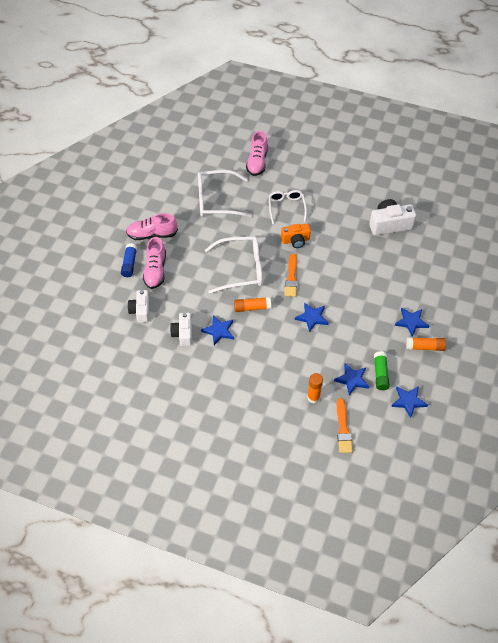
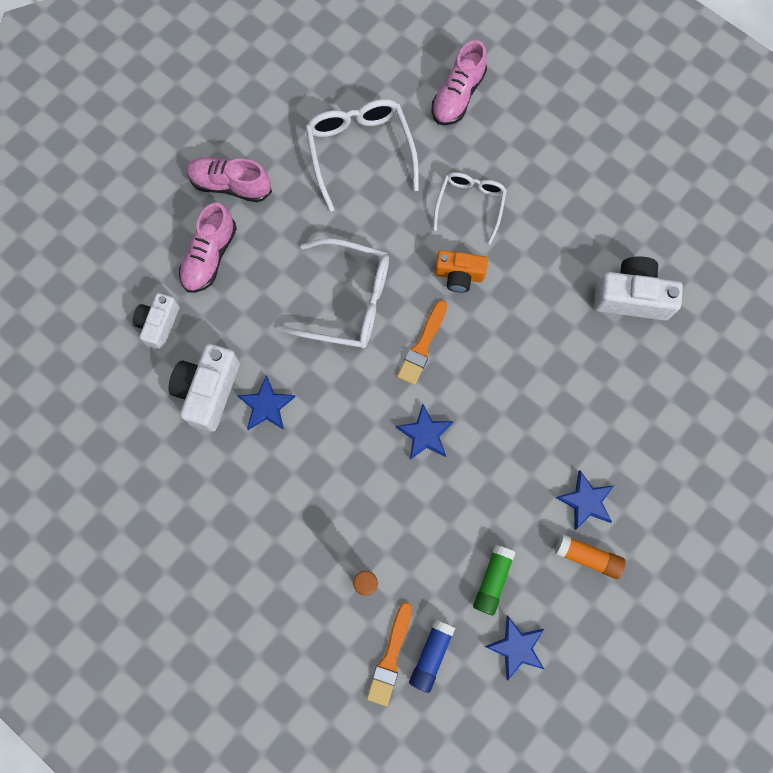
camera: 20 degrees right, 20 degrees up
(129, 264) = (174, 229): blue glue stick -> blue glue stick (431, 654)
(183, 334) = (208, 391): white camera -> white camera, size x1.52
(217, 200) = (360, 152): white glasses -> white glasses turned 60 degrees clockwise
(252, 307) = (336, 381): orange glue stick -> none
(352, 380) = (442, 574): blue star -> none

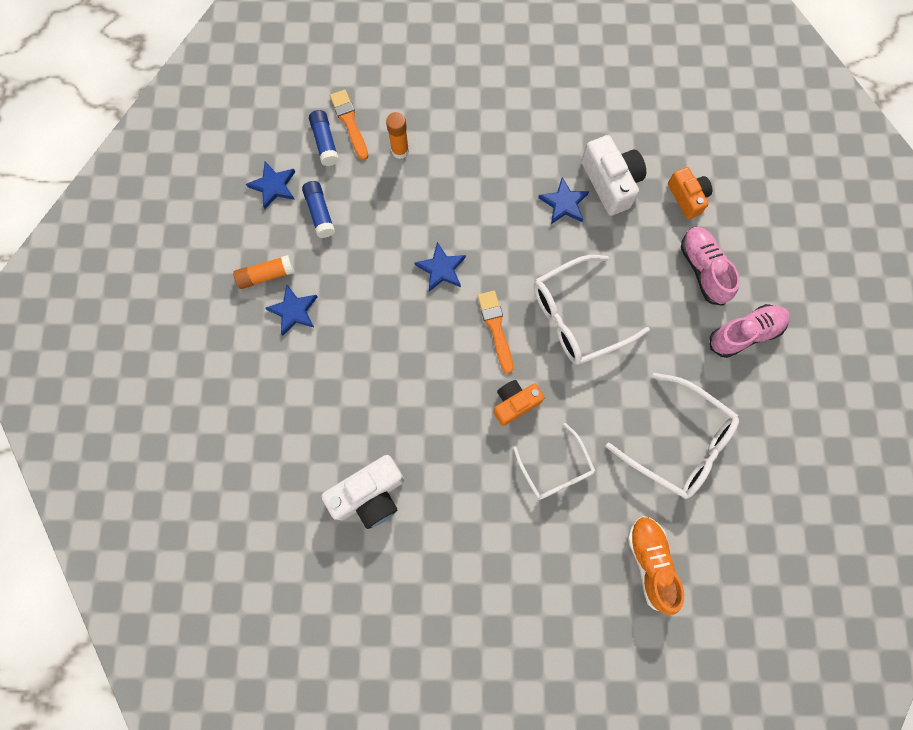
camera: 140 degrees right, 0 degrees up
(159, 324) = (687, 197): white camera -> orange camera
(458, 96) = (650, 563): pink shoe -> orange shoe
(492, 580) = (320, 213): green glue stick -> blue glue stick

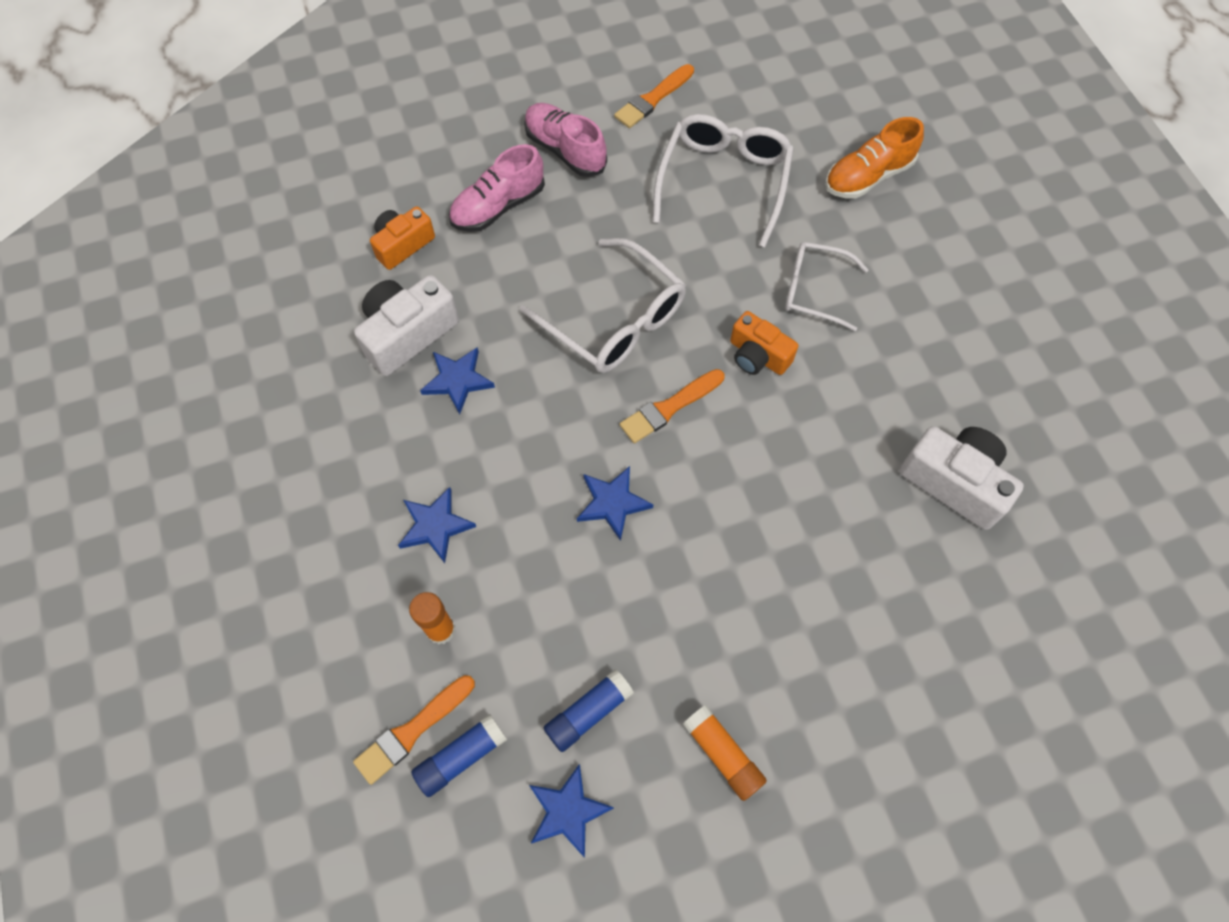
camera: 110 degrees left, 10 degrees down
(293, 311) = (759, 686): blue star -> blue star (435, 526)
(555, 469) = (815, 290): white glasses -> white glasses turned 120 degrees counterclockwise
(781, 420) = (653, 99): none -> orange brush

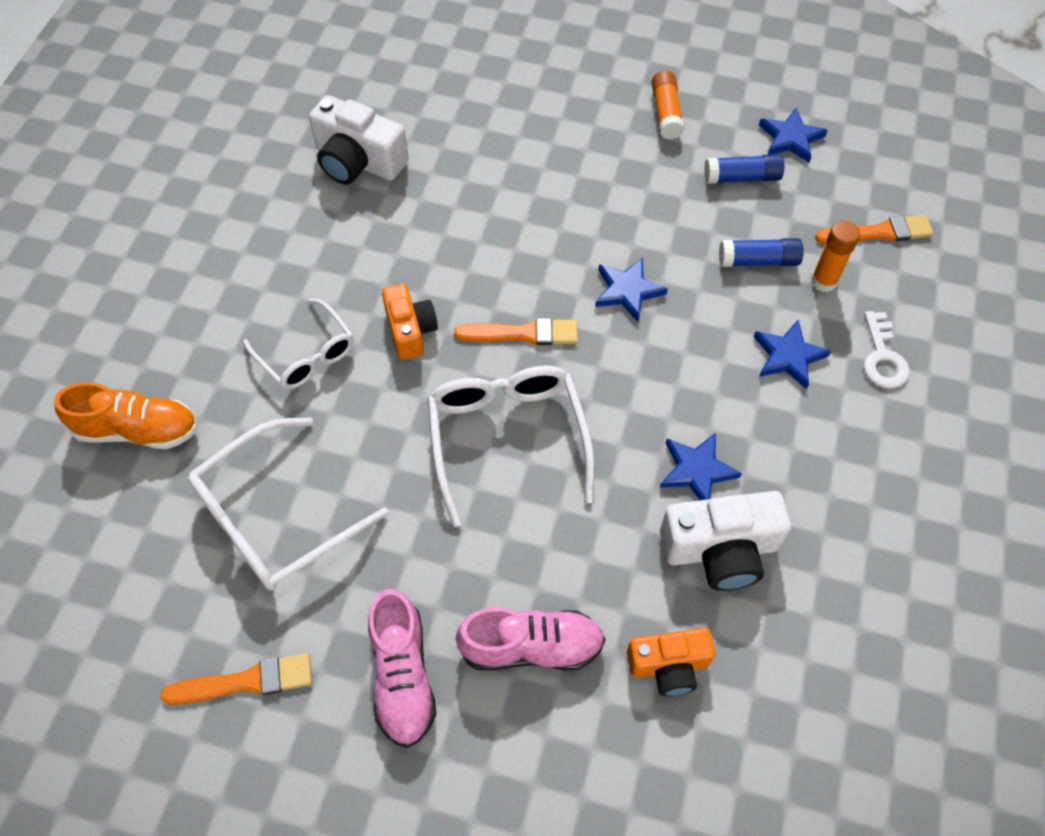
camera: 145 degrees left, 5 degrees down
(350, 578) = (882, 357): none -> white key
(461, 757) = (849, 201): blue glue stick -> blue glue stick (758, 261)
(954, 482) = (358, 161): white camera -> white camera turned 45 degrees counterclockwise

